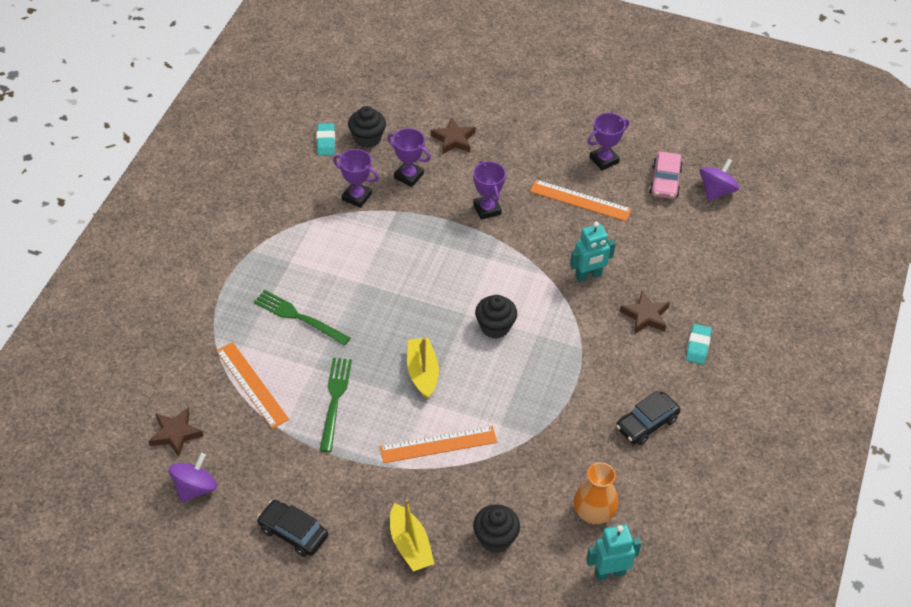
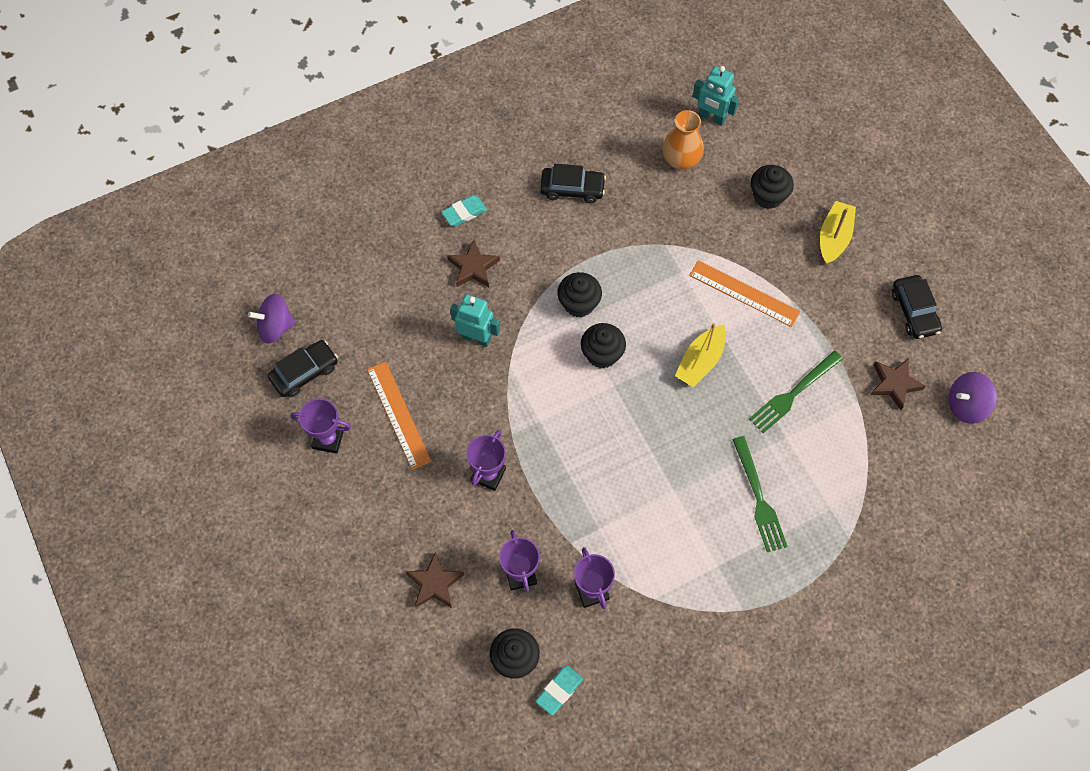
camera: 135 degrees left, 15 degrees up
(175, 434) = (950, 466): brown star -> brown star (894, 384)
(251, 385) = (852, 462): orange ruler -> none
(547, 347) = (579, 304): none -> black cupcake
(665, 181) = (304, 372): pink car -> black car

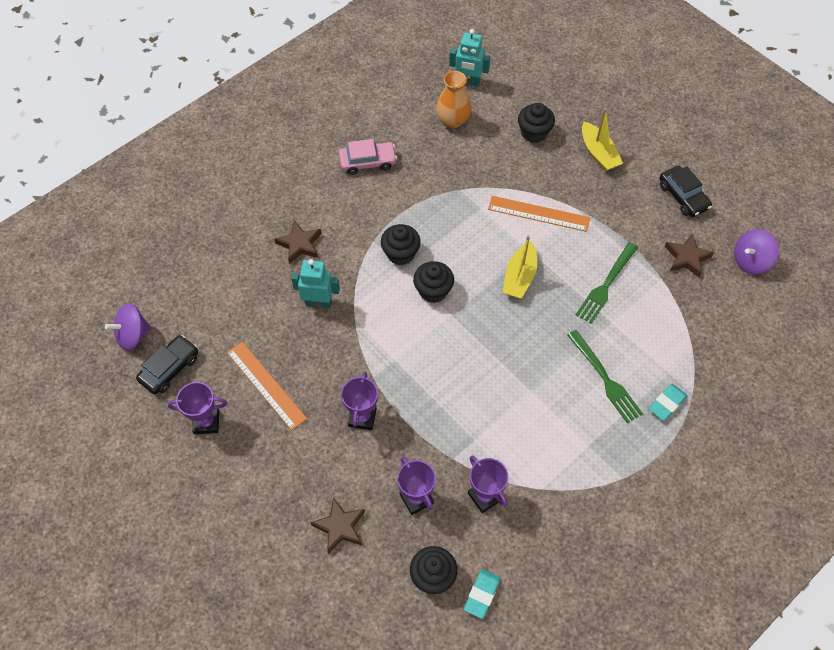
camera: 15 degrees left, 5 degrees down
(464, 213) = (279, 201): turquoise eraser -> turquoise eraser (667, 403)
(572, 189) = (367, 162): black car -> pink car
(834, 237) = (598, 153): yellow boat -> yellow boat turned 150 degrees clockwise

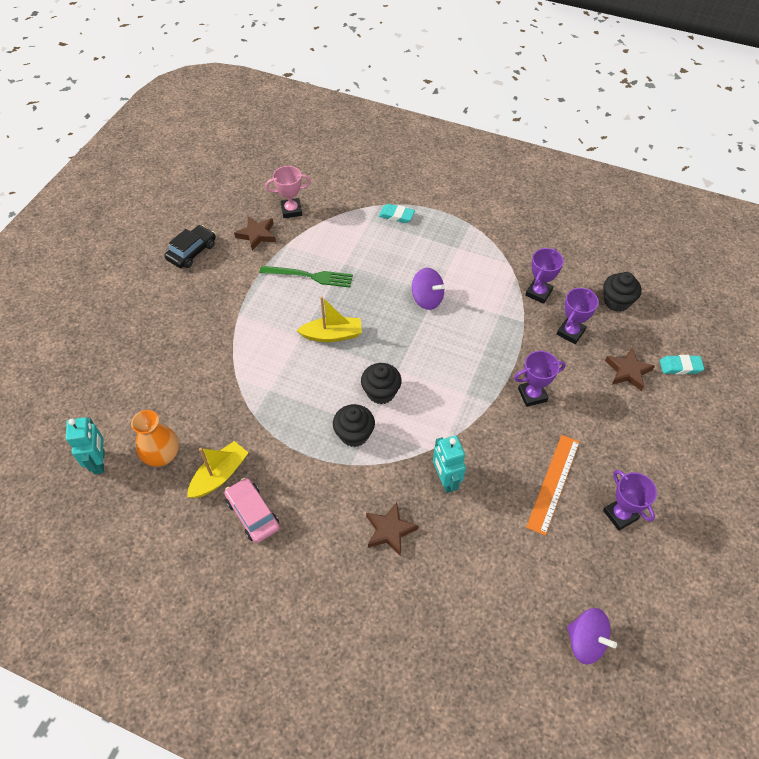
camera: 115 degrees left, 5 degrees down
(169, 368) = (594, 580): black car -> none
(482, 594) = (607, 271): turquoise eraser -> turquoise eraser (680, 366)
(534, 133) = (155, 378): black cupcake -> none
(538, 214) = (256, 343): orange ruler -> none
(598, 153) = (163, 321): yellow boat -> yellow boat (219, 475)
(606, 379) = (398, 253): green fork -> none
(714, 301) = (291, 210): none -> pink trophy
(750, 261) = (242, 199): purple spinning top -> purple spinning top (427, 299)

